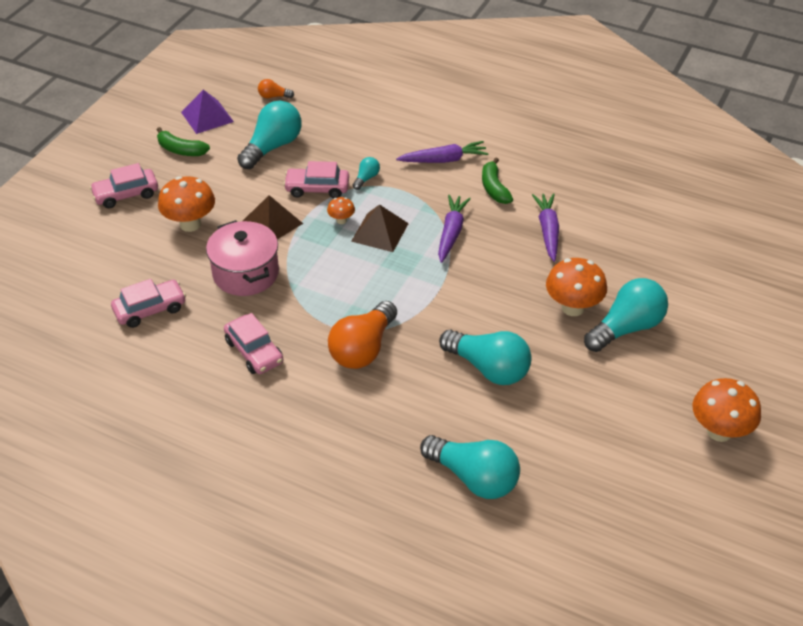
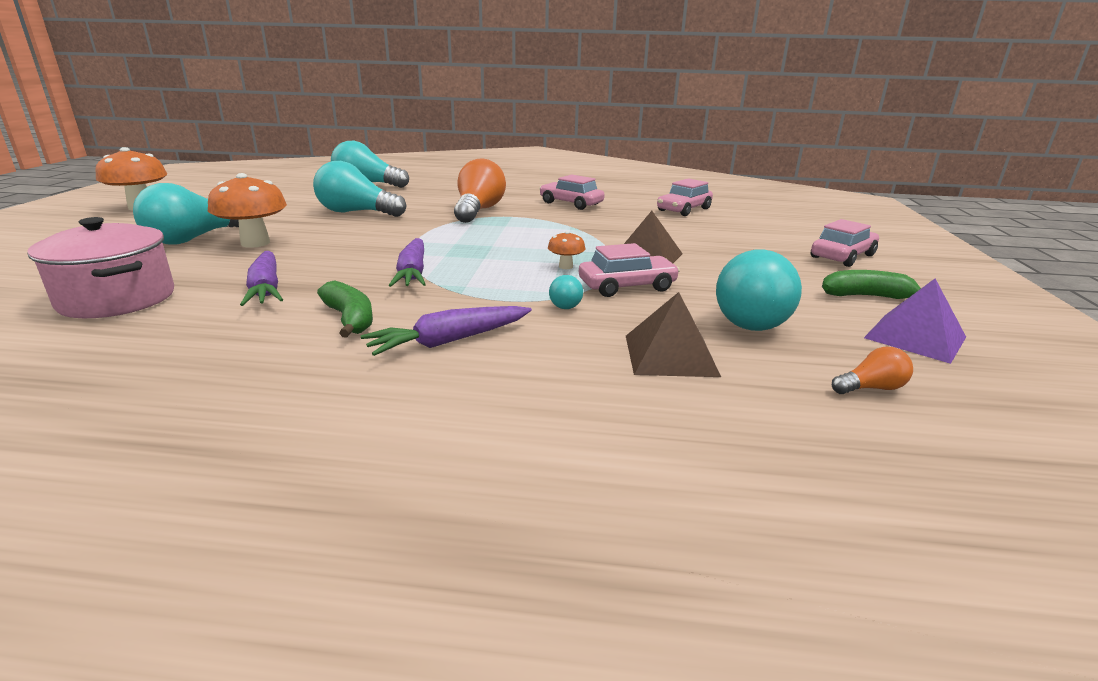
camera: 160 degrees right, 20 degrees down
(190, 224) = (733, 247): orange mushroom -> none
(246, 273) = (628, 229): pink pot -> pink pot (117, 299)
(380, 232) = (509, 264): brown pyramid -> brown pyramid (670, 355)

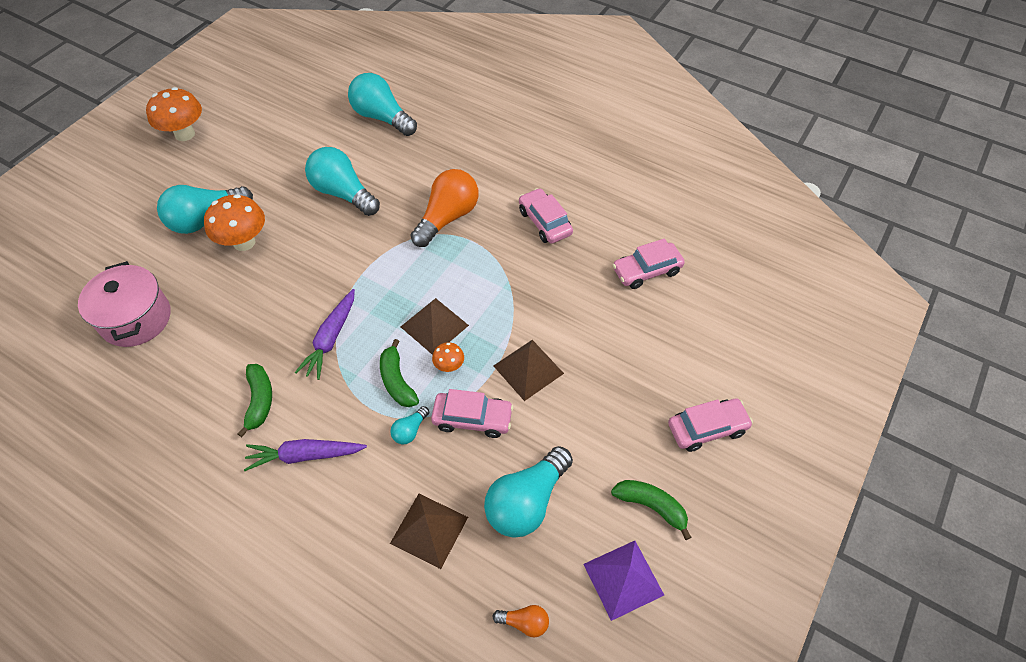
camera: 25 degrees right, 30 degrees up
(266, 288) = (225, 332): purple carrot -> none
(517, 281) = (397, 381): none -> green banana
(524, 252) = (434, 326): none -> brown pyramid

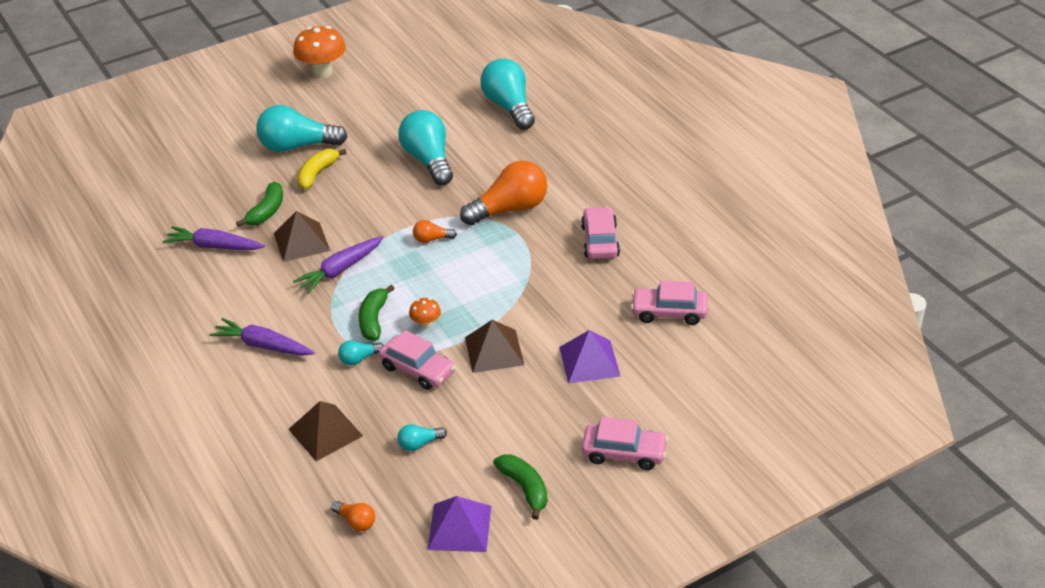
camera: 30 degrees right, 15 degrees down
(136, 319) = (195, 204): pink pot -> none
(185, 360) = (214, 246): none -> purple carrot
(244, 242) = (317, 174): orange mushroom -> yellow banana
(259, 401) = (253, 295): green banana -> green banana (266, 211)
(397, 273) = (432, 239): none -> orange light bulb
(434, 326) = (435, 290): brown pyramid -> brown pyramid (301, 242)
(527, 501) = (419, 444): turquoise light bulb -> turquoise light bulb, size x0.46
(616, 346) = (589, 361): none -> purple pyramid

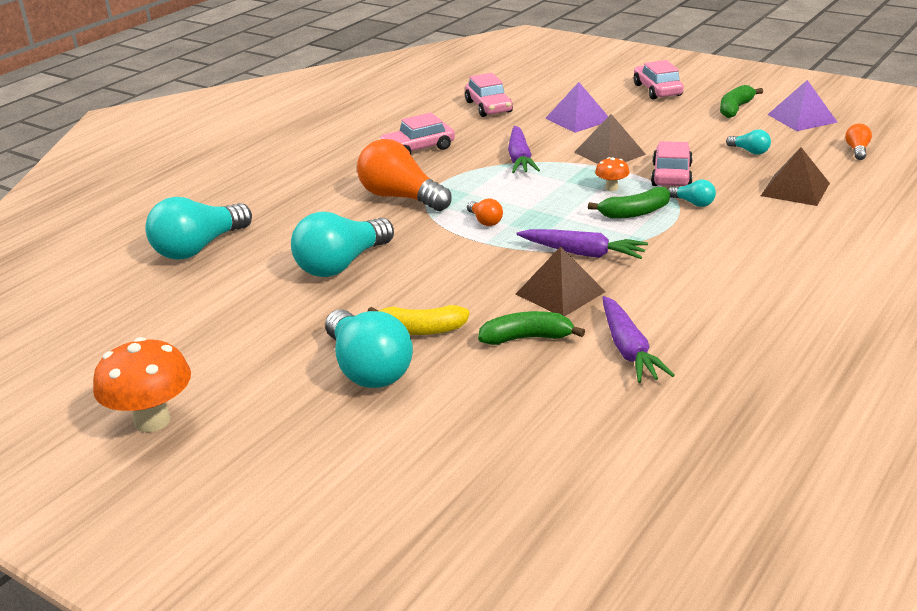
camera: 115 degrees left, 10 degrees down
(263, 346) = (740, 255): purple carrot -> purple carrot (519, 158)

